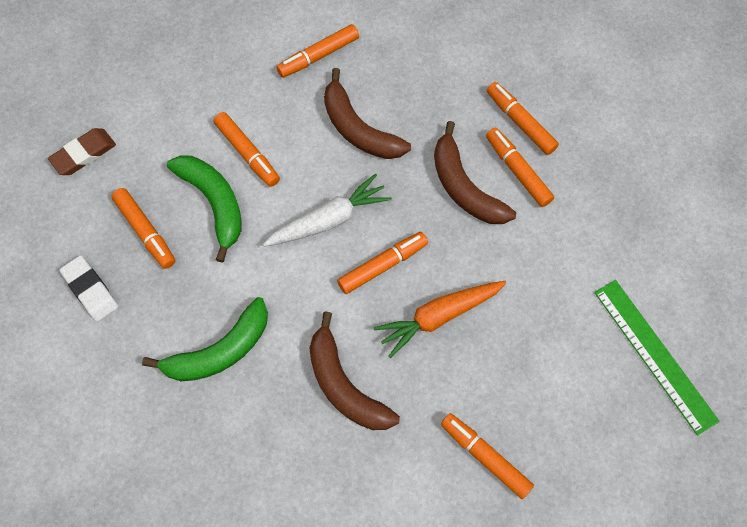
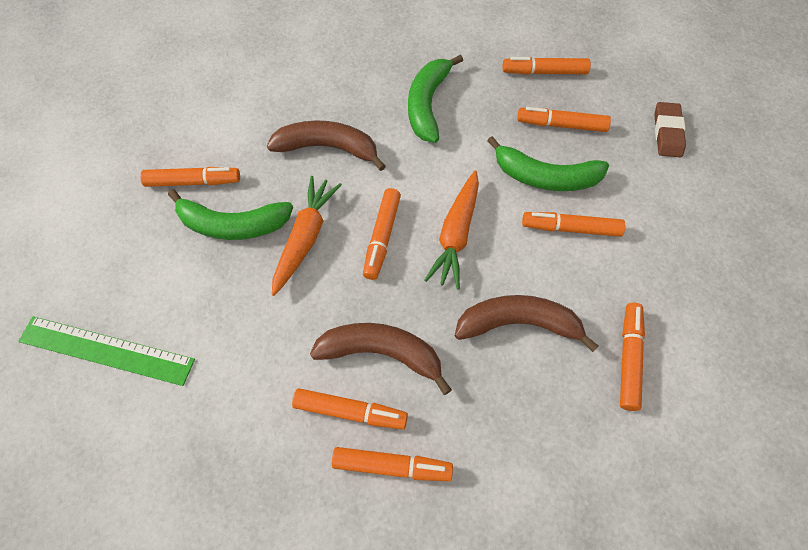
camera: 135 degrees right, 5 degrees down
(90, 290) = (544, 72): white eraser -> orange marker
(329, 220) = (456, 235): white carrot -> orange carrot
(485, 380) = (233, 225): none -> green banana

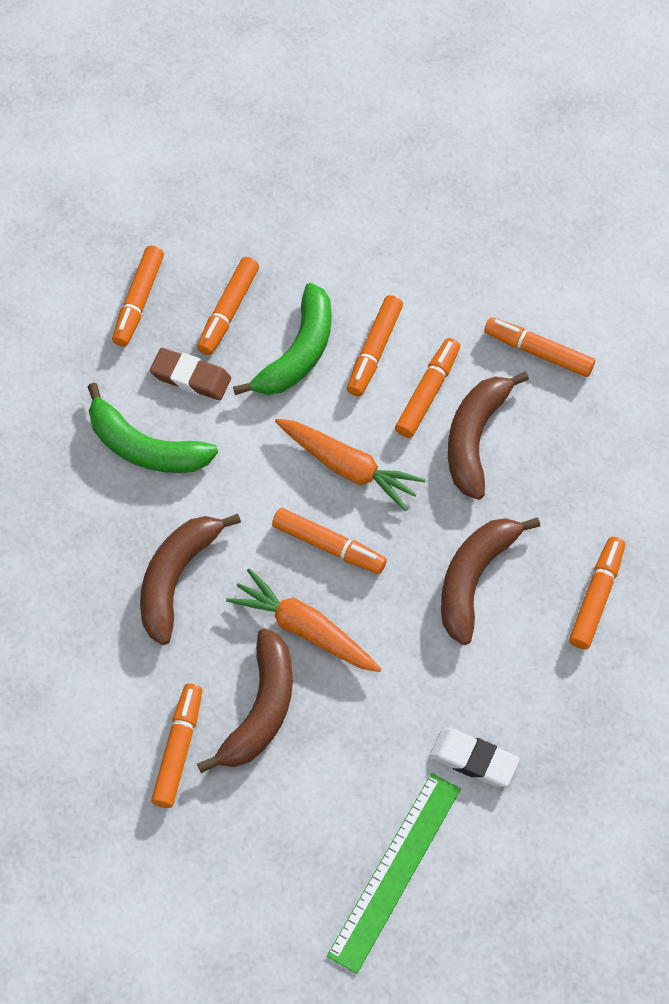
camera: 75 degrees left, 0 degrees up
(211, 391) = (473, 760): none -> white eraser
(233, 225) = (260, 709): green banana -> brown banana
(350, 412) = (531, 624): orange marker -> orange marker (427, 393)
(667, 133) = (276, 209): brown eraser -> brown eraser (191, 377)

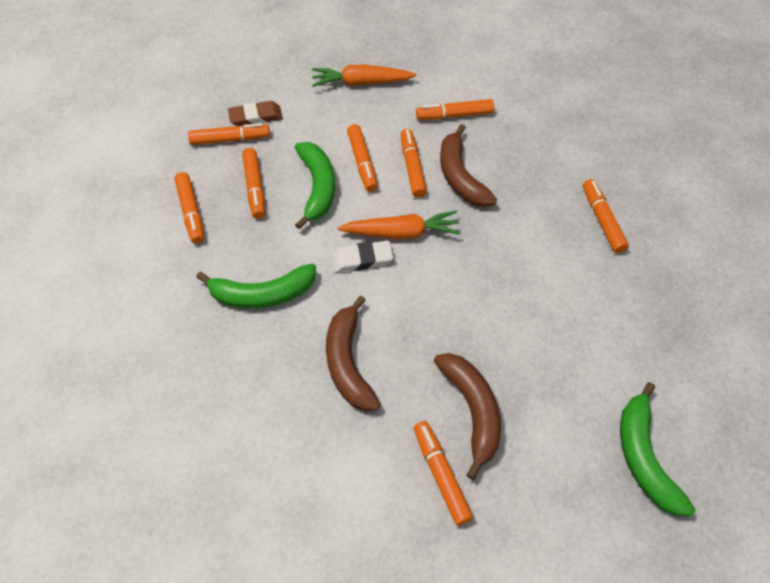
camera: 35 degrees left, 5 degrees down
(191, 377) = (260, 237): brown eraser -> brown eraser (256, 117)
(304, 629) = (456, 342): orange carrot -> orange carrot (361, 83)
(329, 546) = (428, 283): orange marker -> orange marker (230, 139)
(395, 871) = (644, 457): green ruler -> green banana
(473, 760) = (624, 354): white eraser -> white eraser (362, 259)
(474, 579) = (529, 251): brown banana -> none

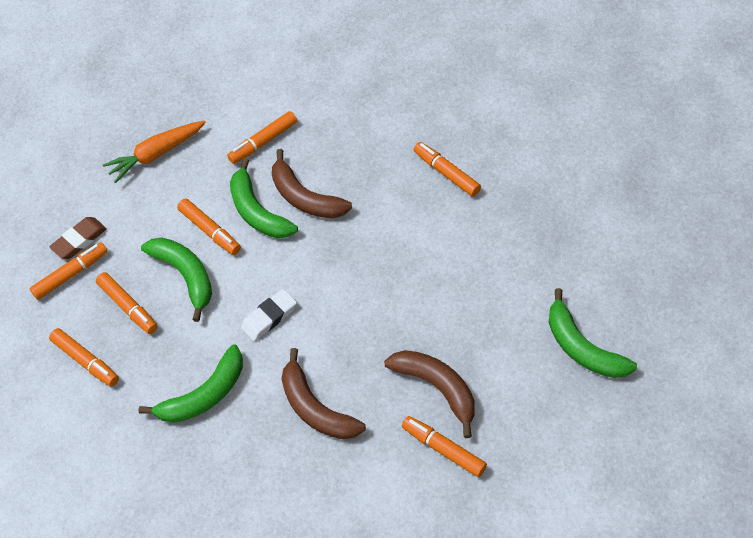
camera: 25 degrees left, 0 degrees up
(401, 233) = (287, 275): orange carrot -> none
(412, 167) = (258, 212): orange marker -> green banana

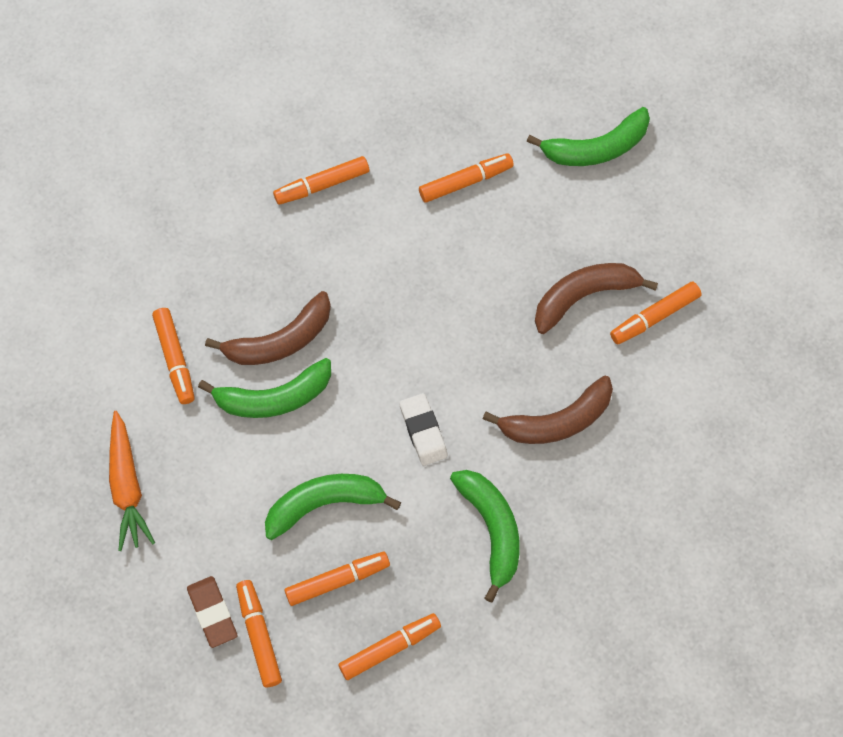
camera: 75 degrees left, 10 degrees up
(210, 231) = (274, 458): orange marker -> orange marker (465, 181)

